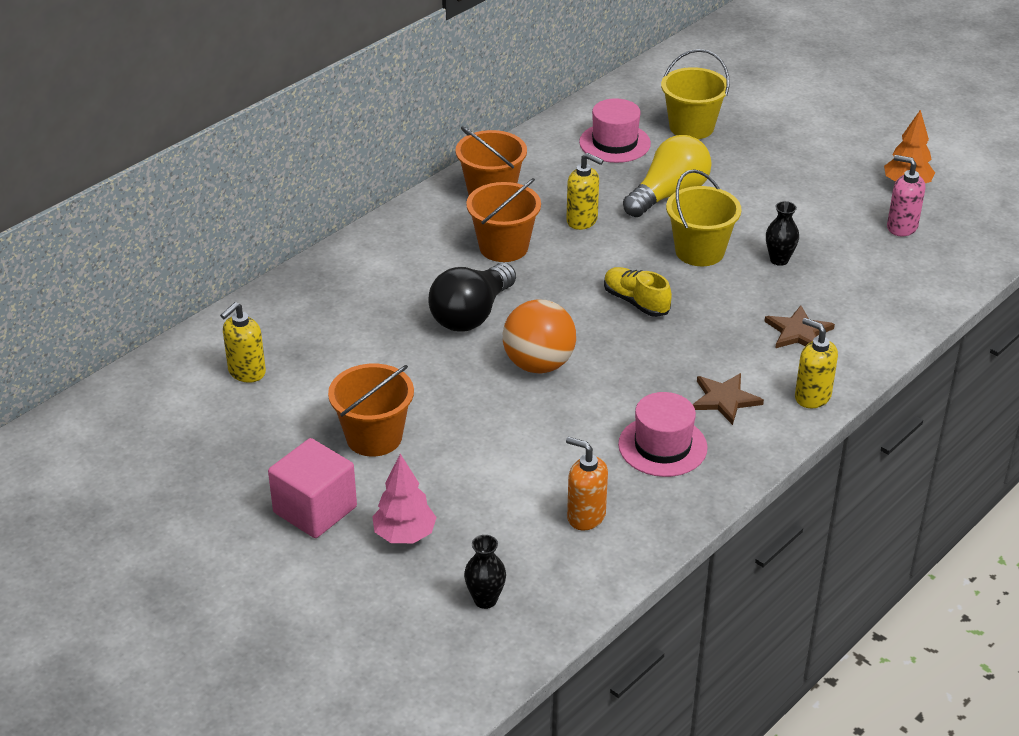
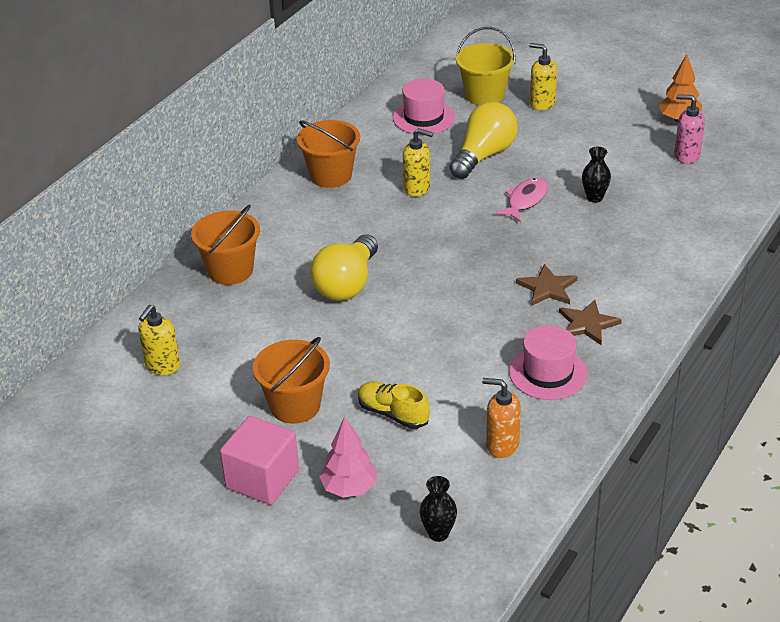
camera: 10 degrees left, 0 degrees up
(471, 314) = (347, 284): black light bulb -> yellow light bulb
(503, 247) = (356, 221): orange bucket -> orange bucket (230, 270)
(538, 364) = (419, 319): orange ball -> none
(636, 302) = (485, 252): yellow shoe -> yellow shoe (393, 414)
(699, 251) = (525, 200): yellow bucket -> pink fish
(798, 332) = (630, 257): brown star -> brown star (547, 288)
(812, 397) = (659, 310): yellow soap dispenser -> yellow soap dispenser (542, 103)

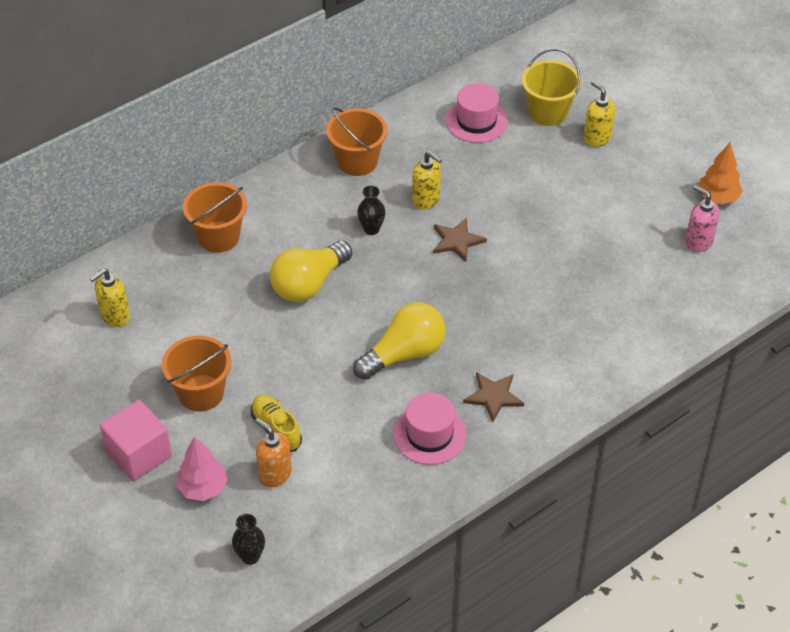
camera: 20 degrees right, 10 degrees up
(484, 155) = (507, 182): yellow light bulb -> yellow light bulb (404, 354)
(502, 445) = (349, 492): orange soap dispenser -> orange soap dispenser (275, 474)
(525, 200) = (516, 245): pink fish -> none
(547, 288) = (480, 346): brown star -> brown star (457, 241)
(594, 198) = (582, 262): black vase -> black vase (371, 229)

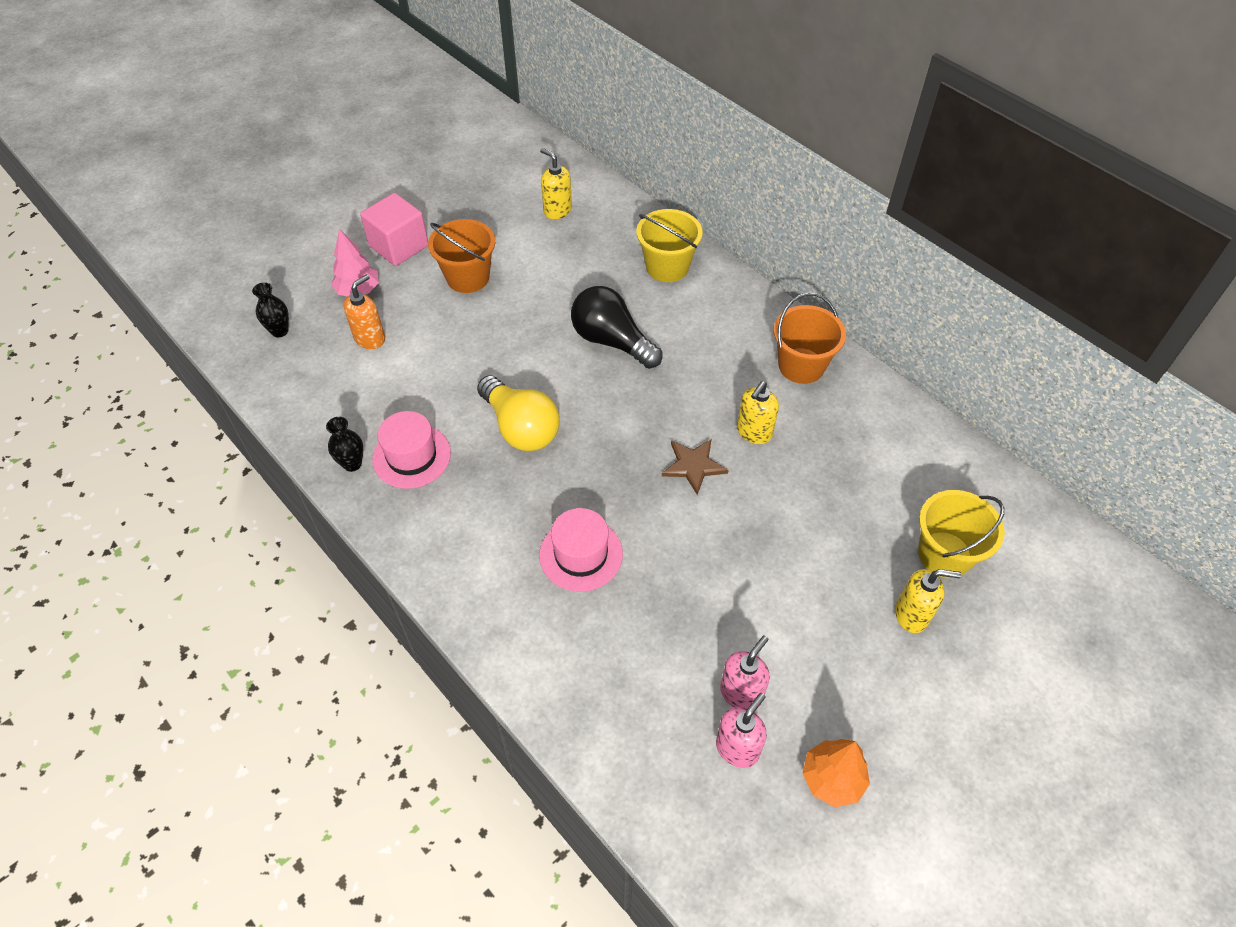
camera: 85 degrees right, 5 degrees up
(218, 237) = (667, 267): orange bucket -> yellow bucket
(276, 429) = (423, 334): yellow shoe -> none
(309, 284) = (612, 341): yellow light bulb -> black light bulb
(371, 229) = (698, 386): black vase -> black vase (352, 464)
(476, 121) = (902, 475): pink hat -> pink hat (581, 554)
(493, 396) = (462, 512): brown star -> none
(597, 138) = (912, 615): yellow soap dispenser -> yellow soap dispenser turned 45 degrees clockwise
(658, 235) = (741, 693): none -> pink soap dispenser

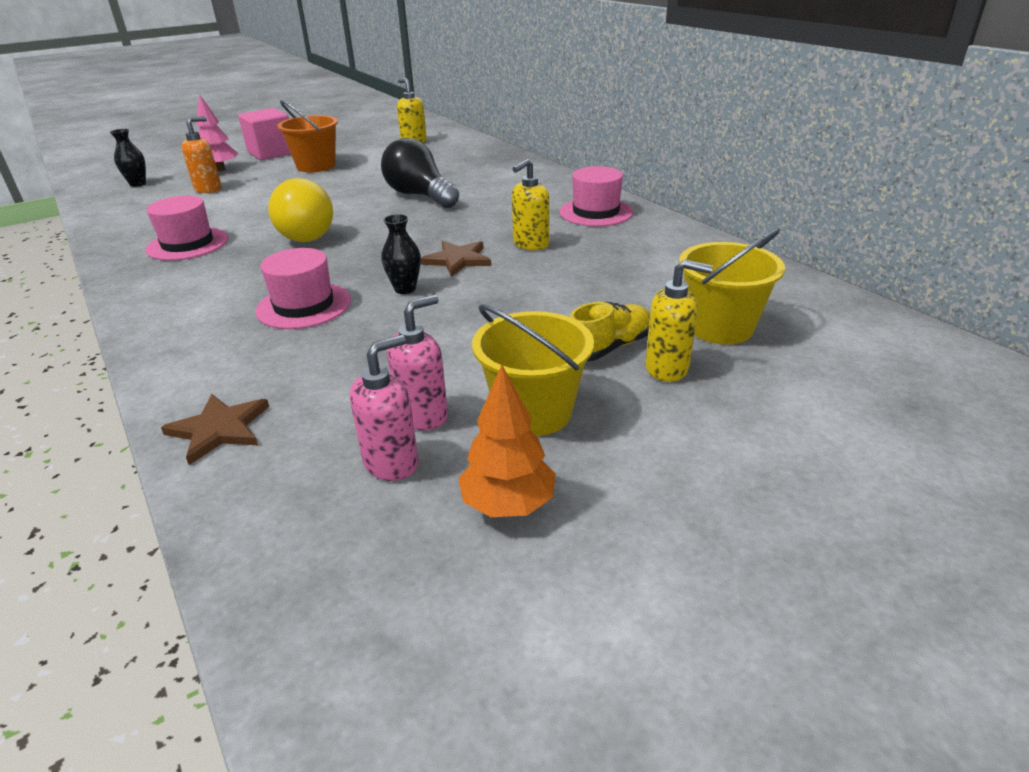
camera: 10 degrees right, 20 degrees down
(352, 464) = (130, 246): black vase -> black vase (405, 289)
(591, 727) = (219, 429): none -> brown star
(667, 267) = (492, 165): yellow bucket -> yellow bucket (533, 412)
(801, 366) = (596, 212): orange bucket -> pink hat
(861, 591) = (609, 347): none -> yellow shoe

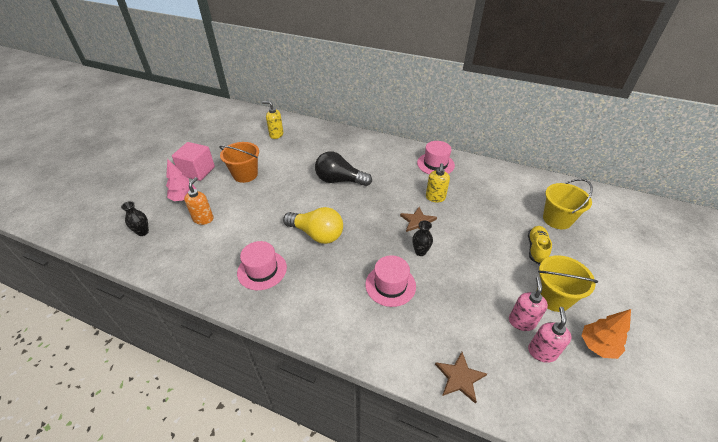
camera: 35 degrees left, 10 degrees up
(667, 368) = (566, 250): yellow soap dispenser -> none

